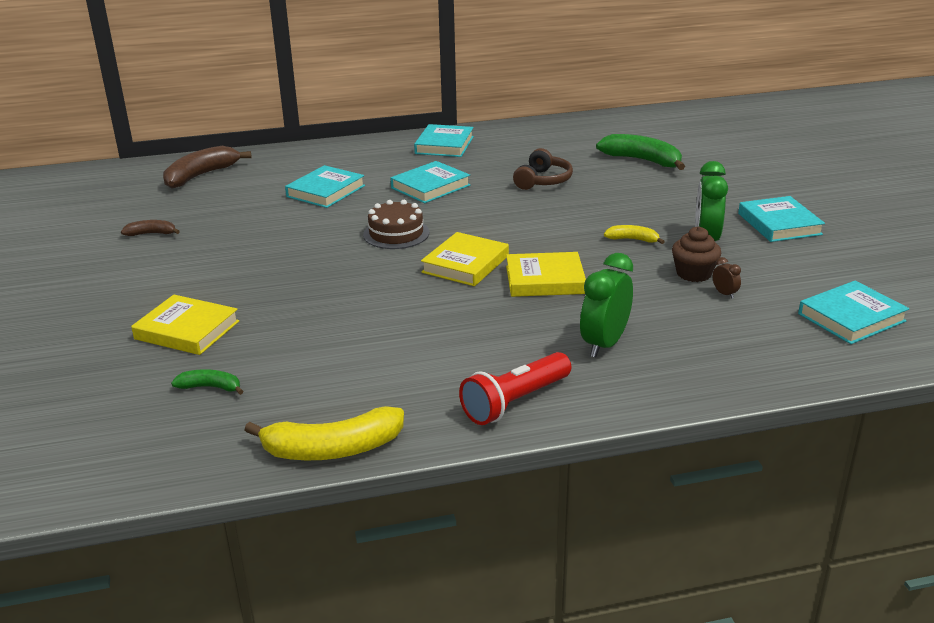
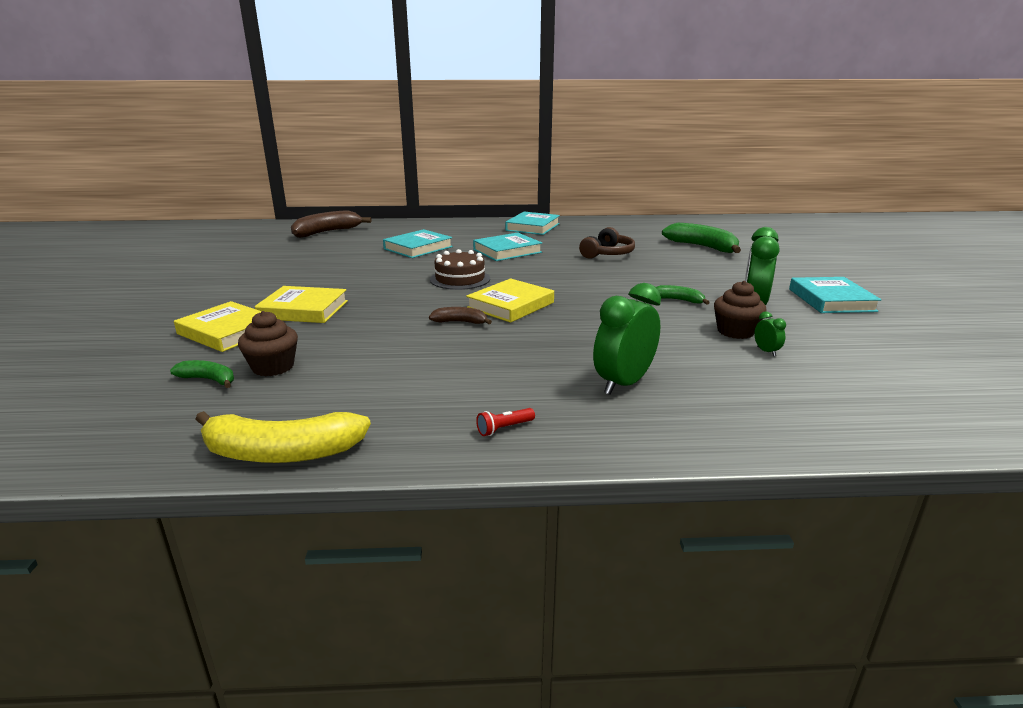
camera: 10 degrees right, 5 degrees down
(151, 234) = (258, 264): brown banana -> brown banana (460, 322)
(264, 366) = (273, 367): none -> brown cupcake
(515, 402) = (504, 428): red flashlight -> red flashlight, size x0.42
(545, 280) = (581, 323): yellow book -> yellow book (303, 310)
(632, 239) = (679, 300): yellow banana -> green banana
(724, 294) = (766, 351): brown clock -> green clock
(851, 317) = (913, 386): turquoise book -> none

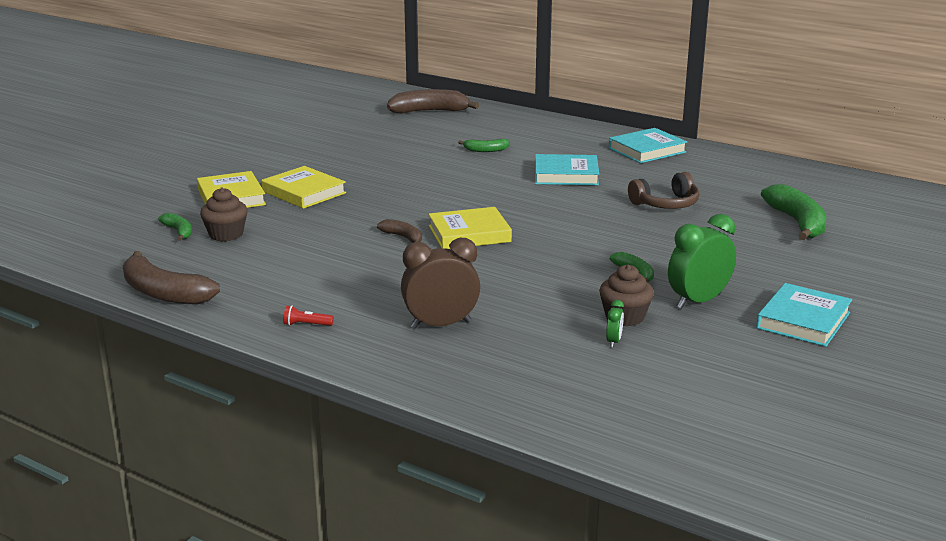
camera: 35 degrees right, 0 degrees up
(281, 453) = (163, 293): yellow banana -> brown banana
(418, 248) = (485, 150): turquoise book -> green banana
(460, 279) = (469, 195): brown cake -> none
(623, 383) = (441, 325): green clock -> brown clock

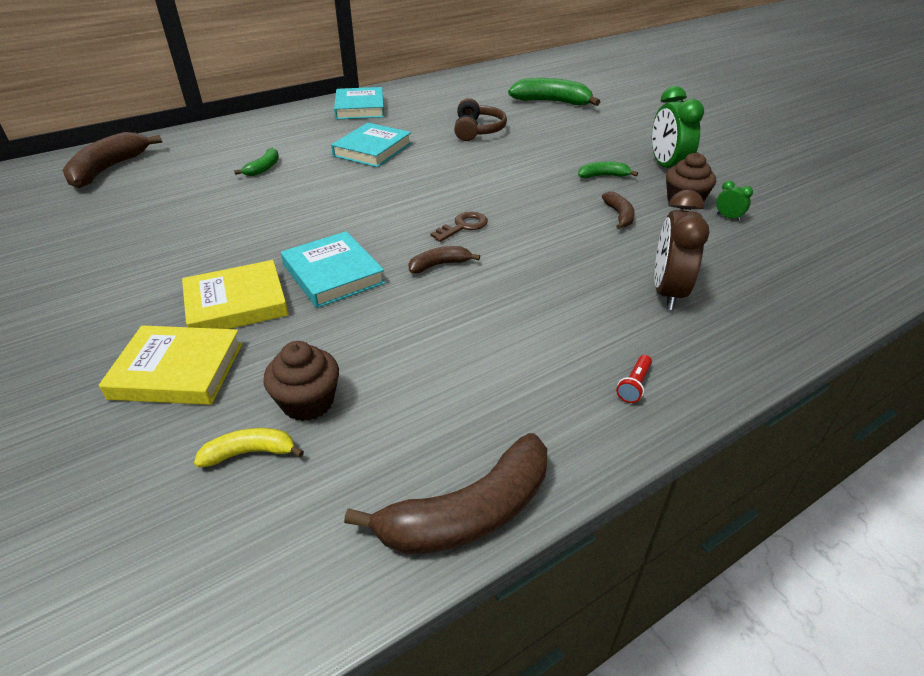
camera: 65 degrees left, 15 degrees up
(179, 232) = (250, 453): green banana -> yellow banana
(469, 234) = (463, 226): yellow book -> brown key
(558, 290) = (619, 215): none -> brown banana
(803, 320) = (712, 144): turquoise book -> turquoise book (333, 274)

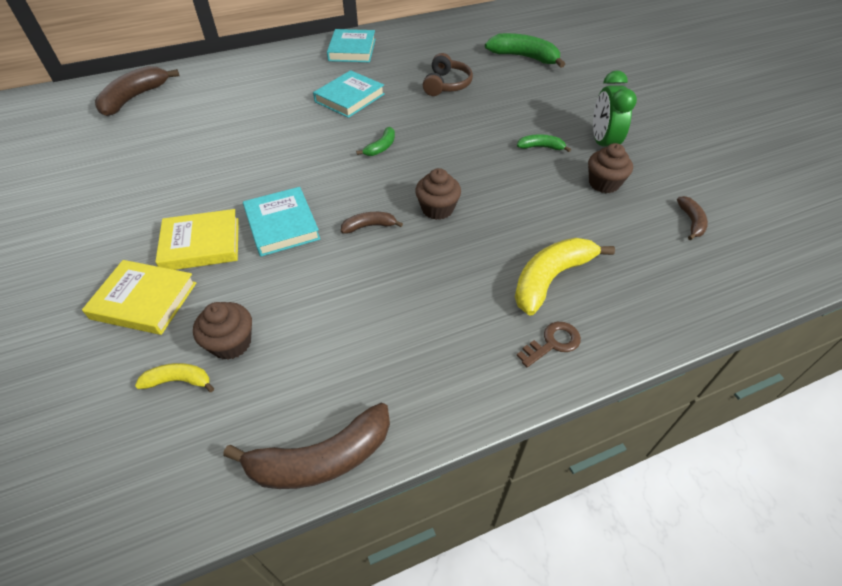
camera: 10 degrees right, 10 degrees up
(263, 168) = (255, 109): green banana -> green banana (381, 147)
(463, 226) = (401, 189): brown key -> brown key (553, 343)
(512, 241) = (437, 209): none -> brown cupcake
(619, 215) = (539, 192): brown banana -> brown banana (691, 222)
(634, 385) = (488, 366): red flashlight -> none
(667, 292) = (551, 278): brown clock -> yellow banana
(728, 217) = (637, 205): green clock -> none

